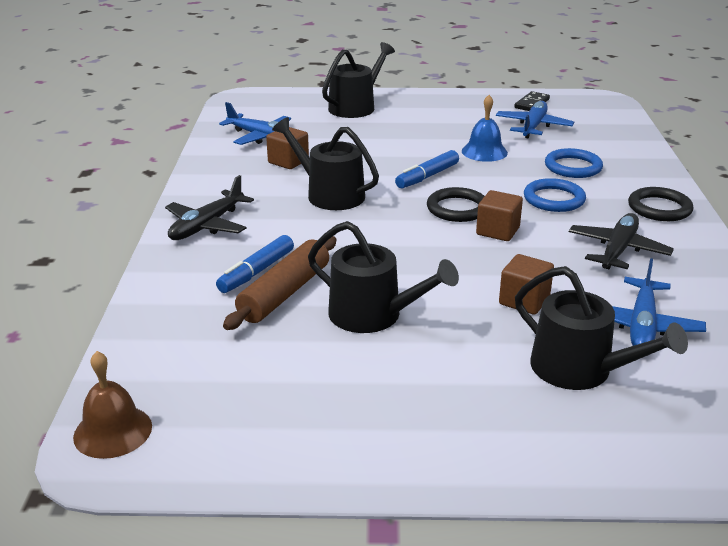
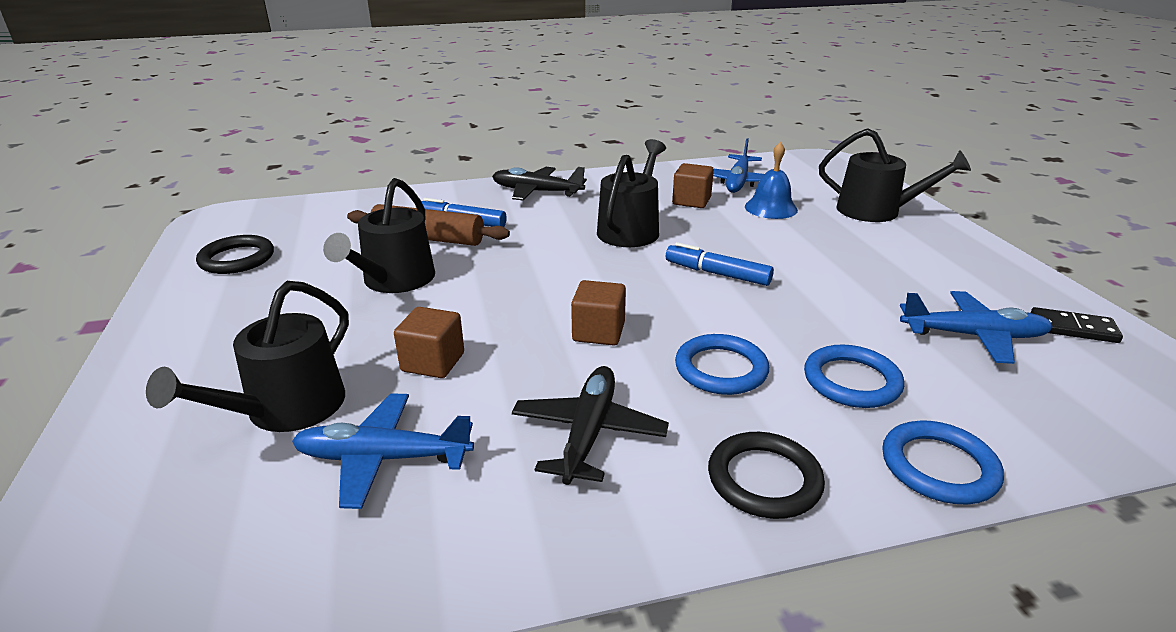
camera: 75 degrees right, 0 degrees up
(113, 431) = (244, 215): brown bell -> none
(457, 208) = (643, 301): black ring -> black ring (237, 259)
(484, 152) = (831, 303): blue bell -> blue bell (771, 208)
(617, 250) = (588, 433): black plane -> black plane turned 90 degrees counterclockwise
(648, 166) = (939, 467): none -> blue ring

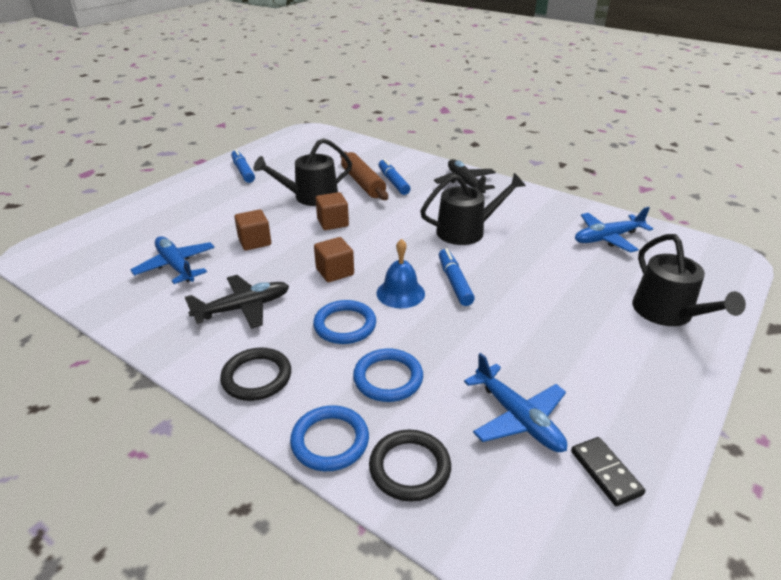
camera: 50 degrees right, 5 degrees up
(217, 300) = (243, 171): none -> blue marker
(237, 259) = (280, 155): black ring -> black ring (410, 468)
(286, 409) = (186, 228): black watering can -> none
(691, 201) = (543, 234): brown cube -> brown cube (333, 222)
(771, 208) = (587, 266): blue bell -> blue bell (400, 293)

